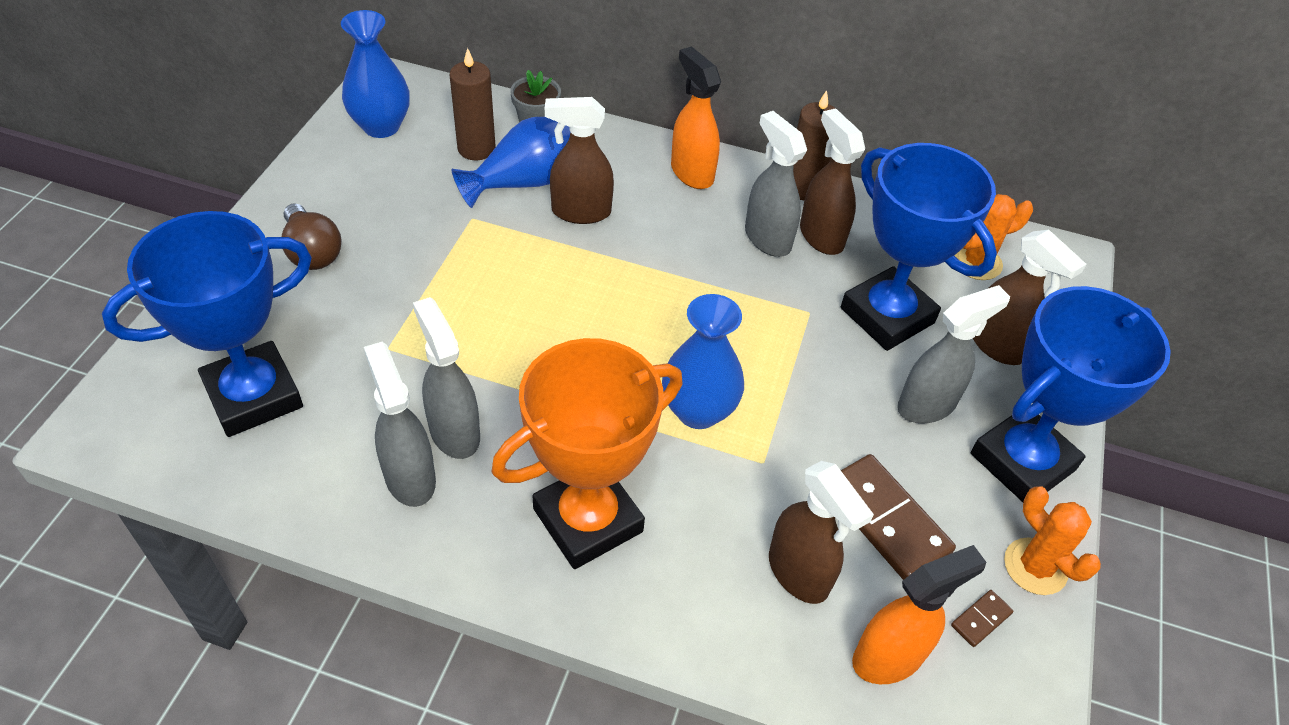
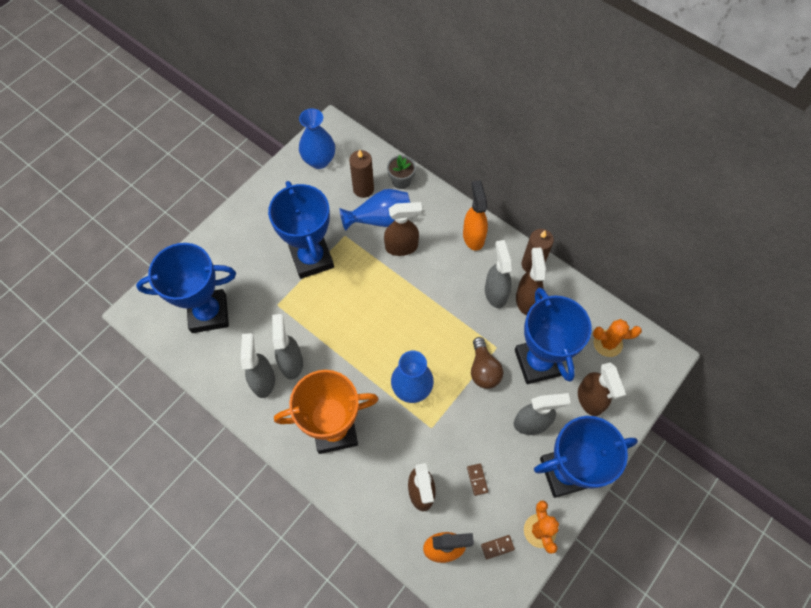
camera: 25 degrees right, 15 degrees up
(312, 252) = (260, 235): brown light bulb -> brown light bulb (483, 370)
(426, 264) = (312, 258): none -> blue trophy
(580, 212) = (402, 247): brown spray bottle -> brown spray bottle turned 150 degrees clockwise
(886, 520) = (477, 479): brown domino -> brown domino, size x0.45

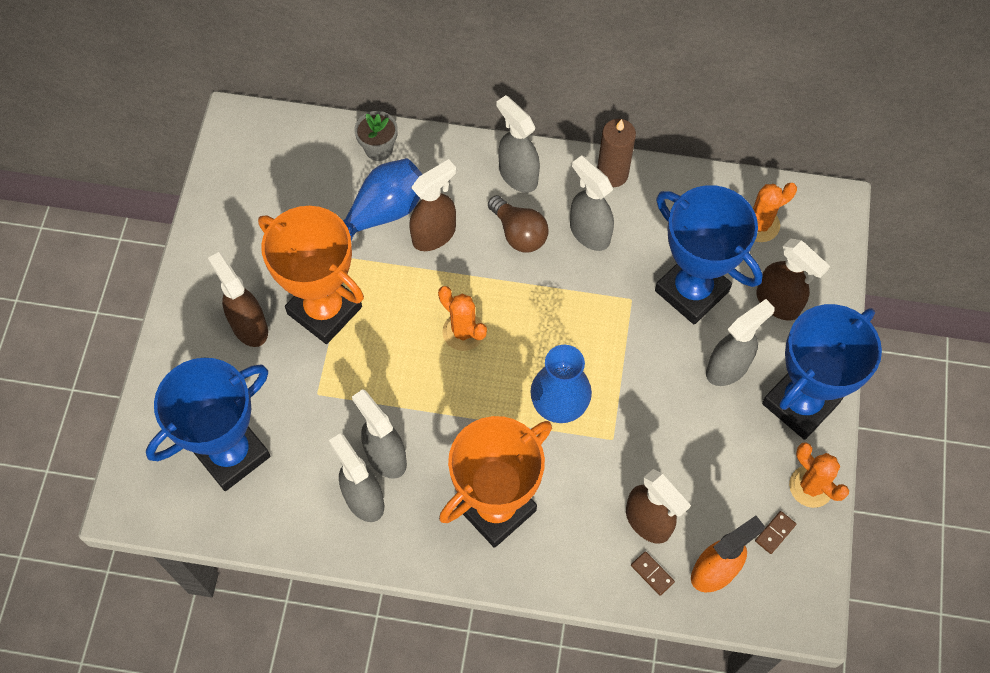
camera: 30 degrees left, 0 degrees up
(312, 258) = (324, 310): blue trophy -> orange trophy
(319, 160) = (249, 175): blue vase -> none
(363, 189) = (334, 184): brown candle -> none
(382, 313) = (463, 332): none -> orange cactus
(473, 236) = (518, 175): orange spray bottle -> grey spray bottle
(477, 479) = (705, 469): brown domino -> brown domino (652, 573)
(483, 370) = (632, 335): brown light bulb -> brown light bulb (519, 233)
(526, 300) = (632, 222): brown spray bottle -> brown spray bottle (249, 326)

